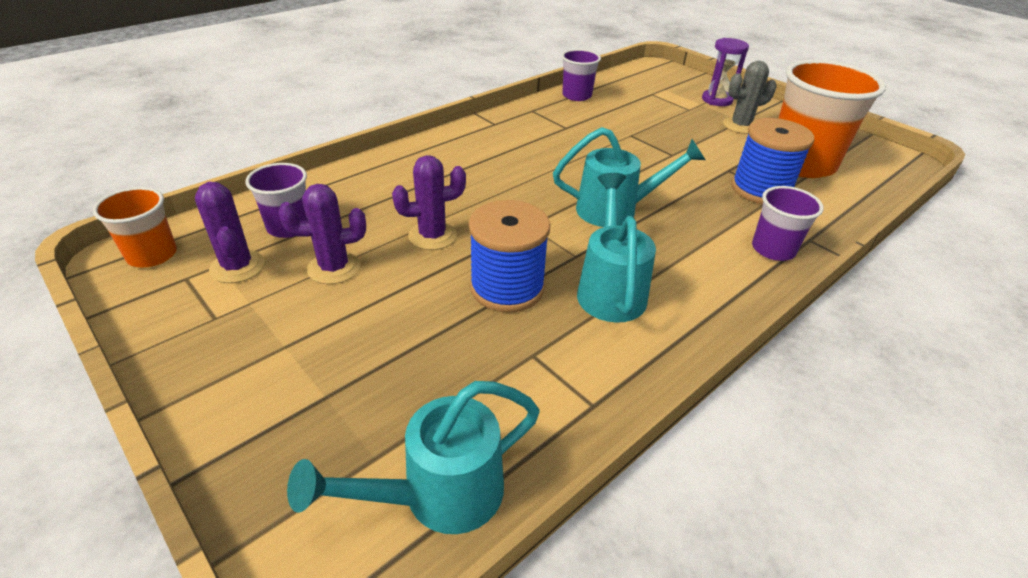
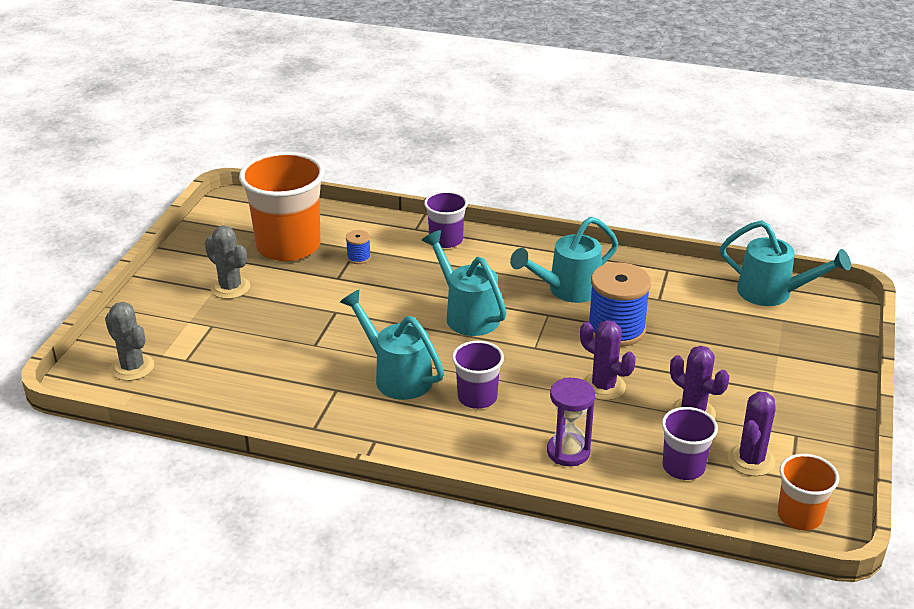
camera: 120 degrees left, 5 degrees down
(557, 151) = (397, 376): none -> turquoise watering can
(577, 96) = (241, 410): purple cup -> purple cup (477, 397)
(657, 79) = (132, 367): none -> grey cactus
(717, 100) = (168, 313): purple hourglass -> purple hourglass (568, 452)
(760, 189) = (359, 257): blue spool -> blue spool, size x0.45

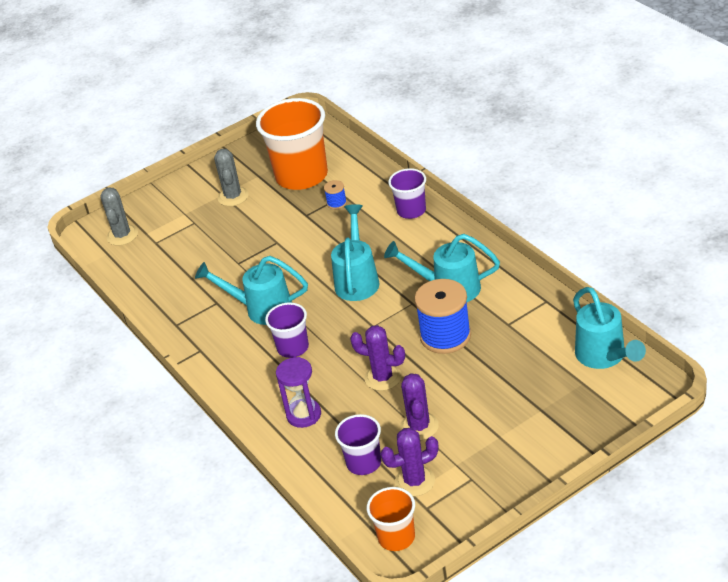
camera: 45 degrees right, 5 degrees up
(397, 376) = (262, 309): turquoise watering can -> turquoise watering can turned 75 degrees counterclockwise
(603, 386) = (383, 377): purple cactus -> purple cactus turned 60 degrees counterclockwise

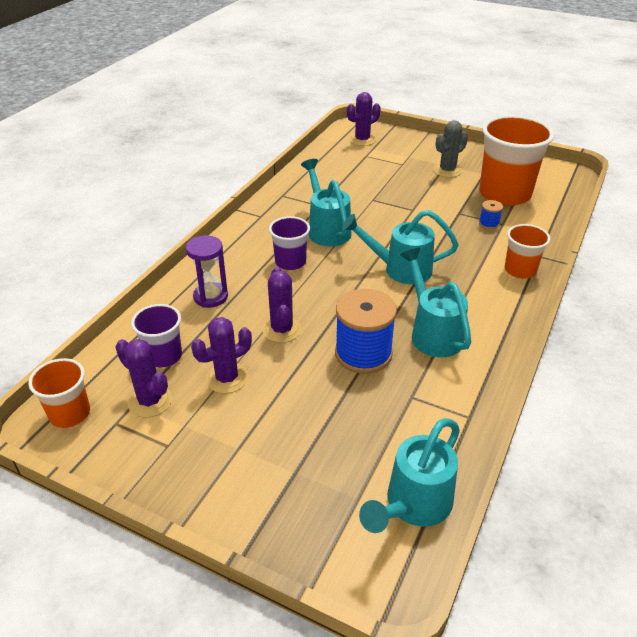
camera: 55 degrees right, 0 degrees up
(122, 235) = (362, 140): grey cactus -> purple cactus
(357, 280) = (400, 269): turquoise watering can -> turquoise watering can turned 150 degrees counterclockwise
(411, 211) = (520, 270): purple cup -> orange cup

